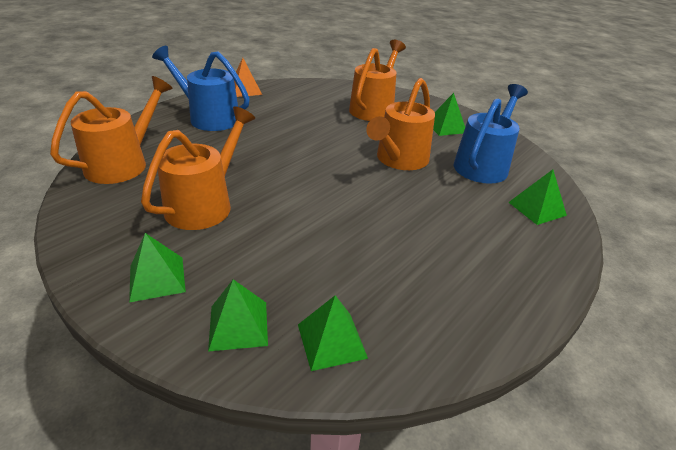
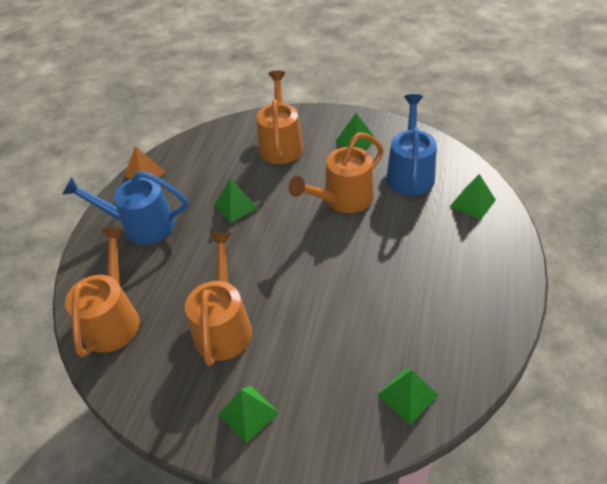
camera: 20 degrees left, 10 degrees up
(238, 325) = (338, 417): green pyramid -> green pyramid (236, 206)
(399, 160) = (342, 199): orange watering can -> orange watering can turned 45 degrees clockwise

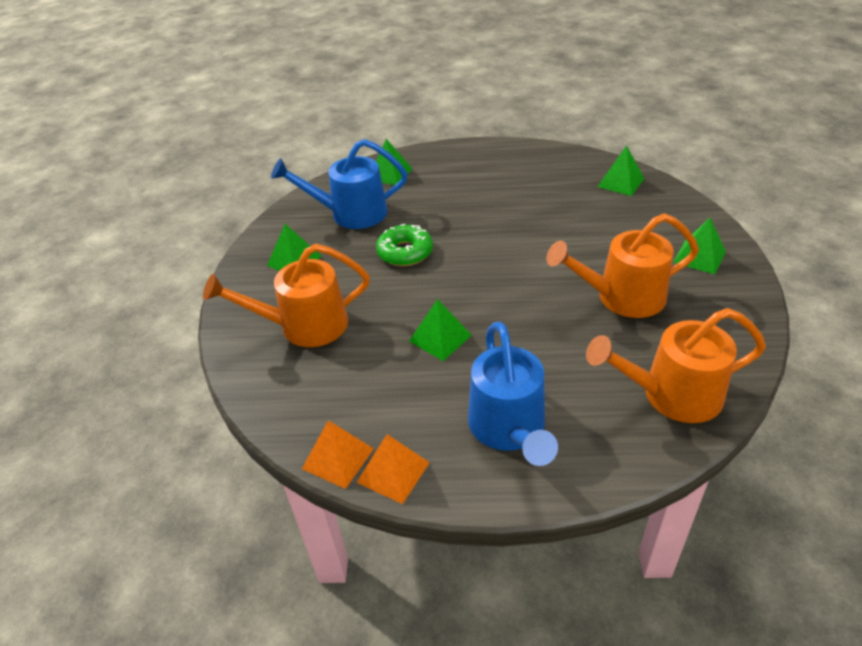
camera: 105 degrees left, 5 degrees down
(167, 154) = (338, 458): none -> orange pyramid
(342, 199) = (405, 252): orange watering can -> green donut

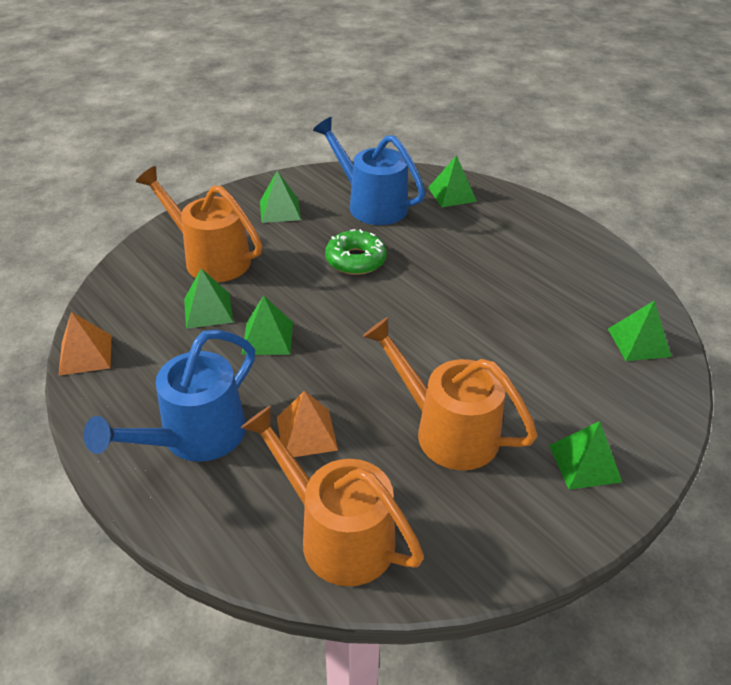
camera: 45 degrees right, 0 degrees up
(369, 356) = (208, 310): none -> green pyramid
(393, 472) = (93, 392): orange pyramid -> orange pyramid (306, 433)

